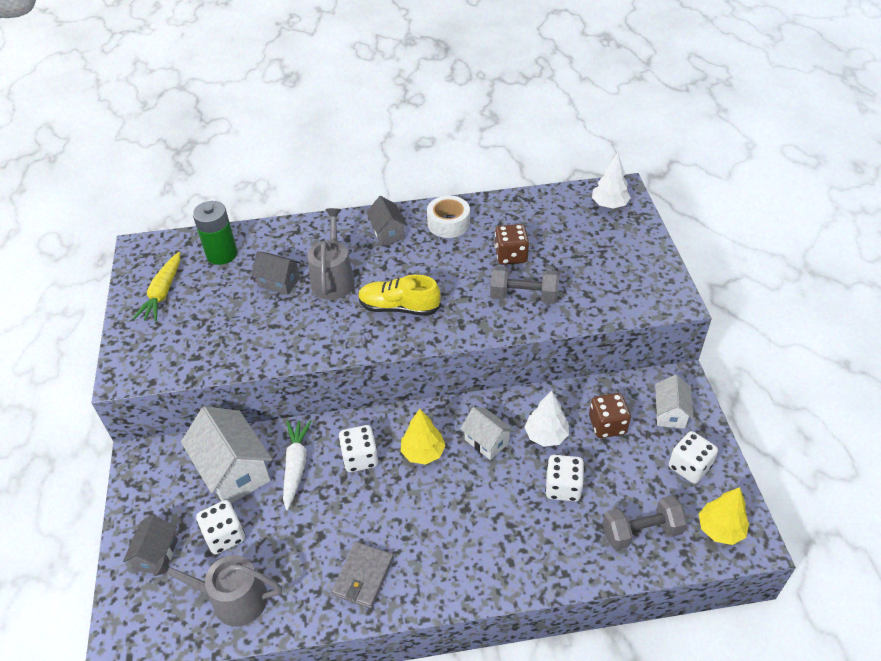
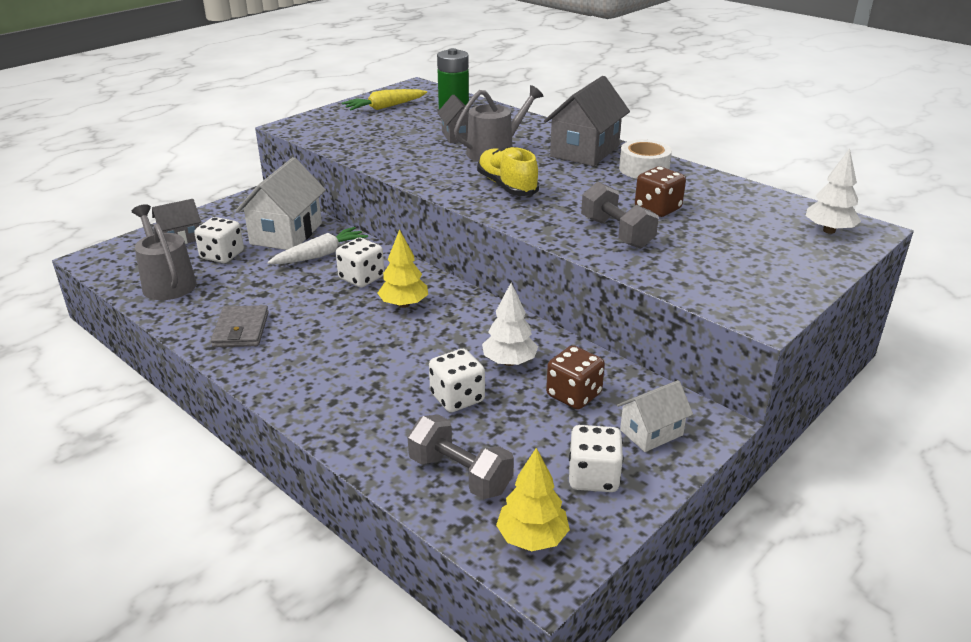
camera: 50 degrees right, 15 degrees down
(363, 576) = (241, 330): grey wallet -> grey wallet turned 75 degrees counterclockwise
(388, 232) = (585, 151): grey house -> grey house, size x1.76
(486, 441) = (458, 331): white house -> none

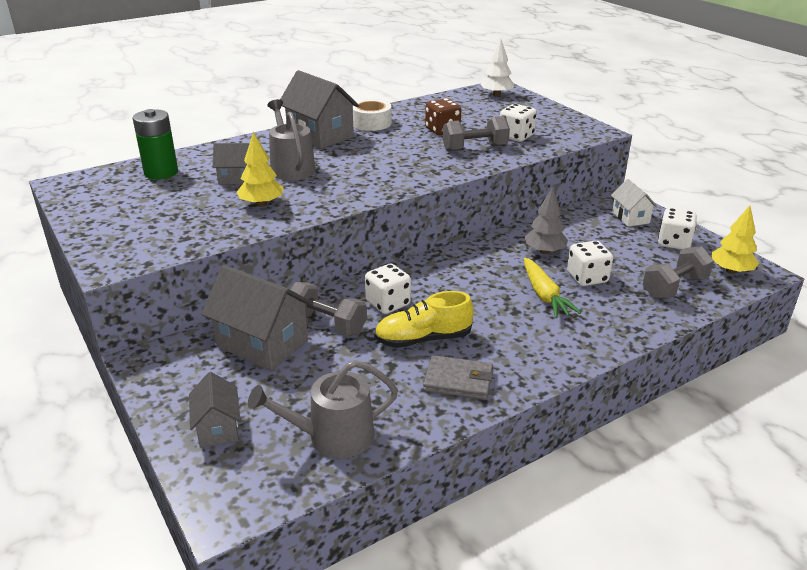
camera: 75 degrees left, 0 degrees up
(222, 255) = (288, 392): white dice -> white dice (516, 136)
(286, 233) = (262, 343): white house -> grey house
(320, 255) = (327, 324): white carrot -> grey dumbbell
(385, 107) = (114, 205): yellow carrot -> yellow carrot (544, 295)
(404, 304) = (445, 286): yellow tree -> yellow tree (261, 204)
(507, 186) = (370, 172): yellow shoe -> yellow shoe (423, 339)
(509, 362) = (544, 251): white tree -> grey tree
(574, 395) = (588, 234): brown dice -> none

